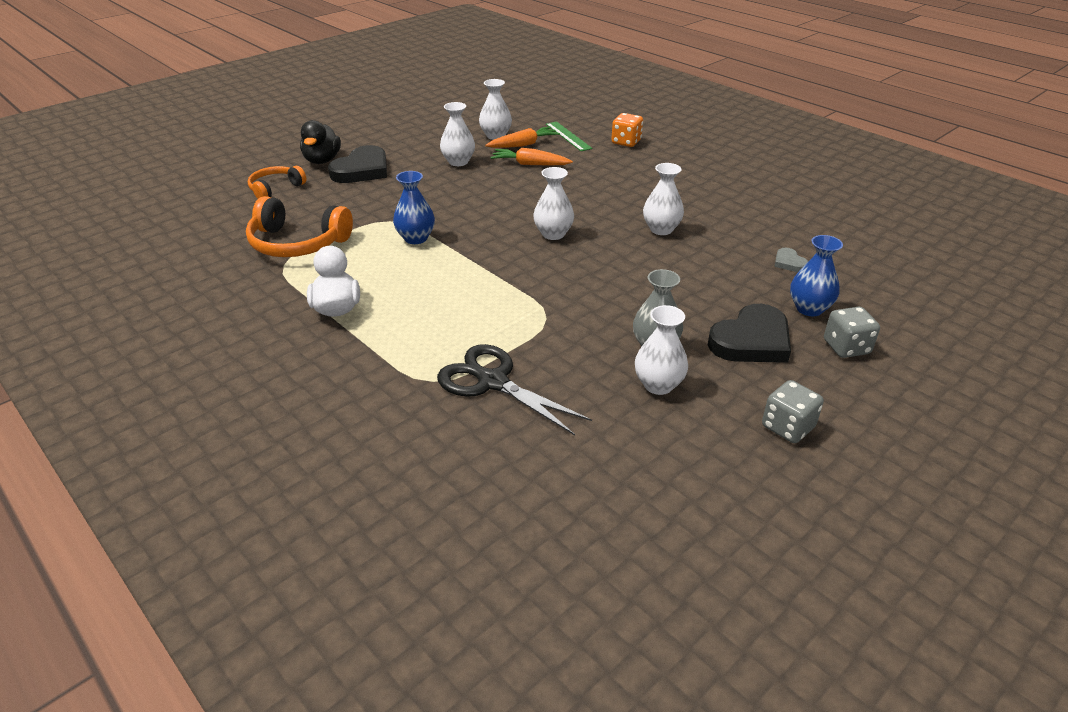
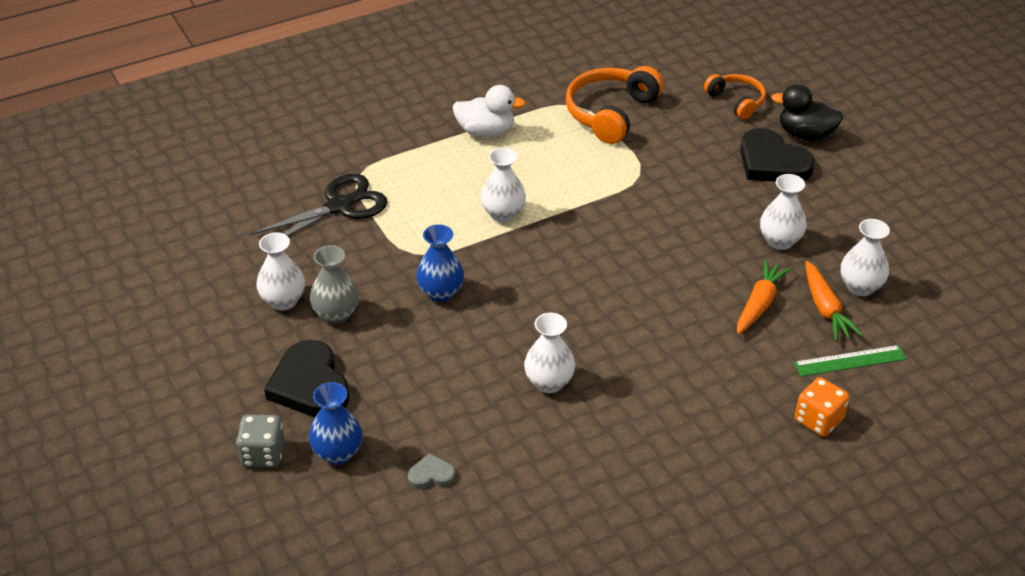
camera: 105 degrees right, 5 degrees up
(416, 238) = (595, 188): blue vase -> blue vase (441, 293)
(553, 234) = (569, 289): white vase -> white vase (503, 214)
(787, 427) = (188, 364): grey dice -> none

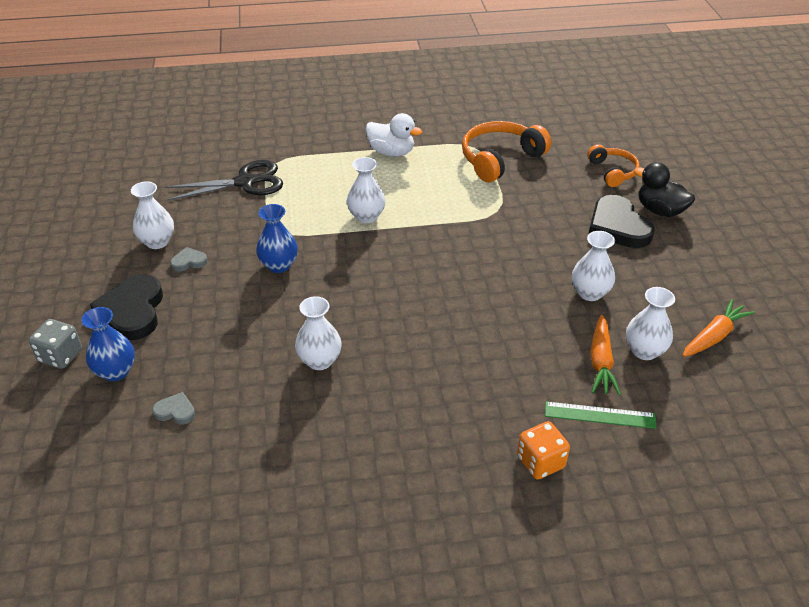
camera: 20 degrees right, 0 degrees up
(336, 314) = (189, 261): grey vase -> grey heart
(759, 304) = (541, 342): orange carrot -> orange carrot (713, 336)

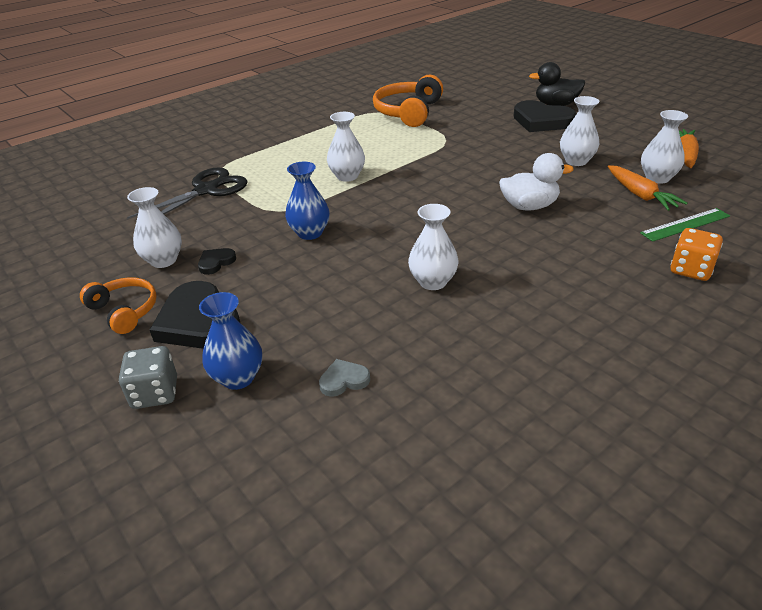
camera: 30 degrees left, 5 degrees down
(189, 261) = (216, 262): grey heart -> black heart
(391, 152) = (316, 133): white duck -> white duck (529, 206)
(613, 172) = (496, 95): orange headphones -> orange headphones (125, 311)

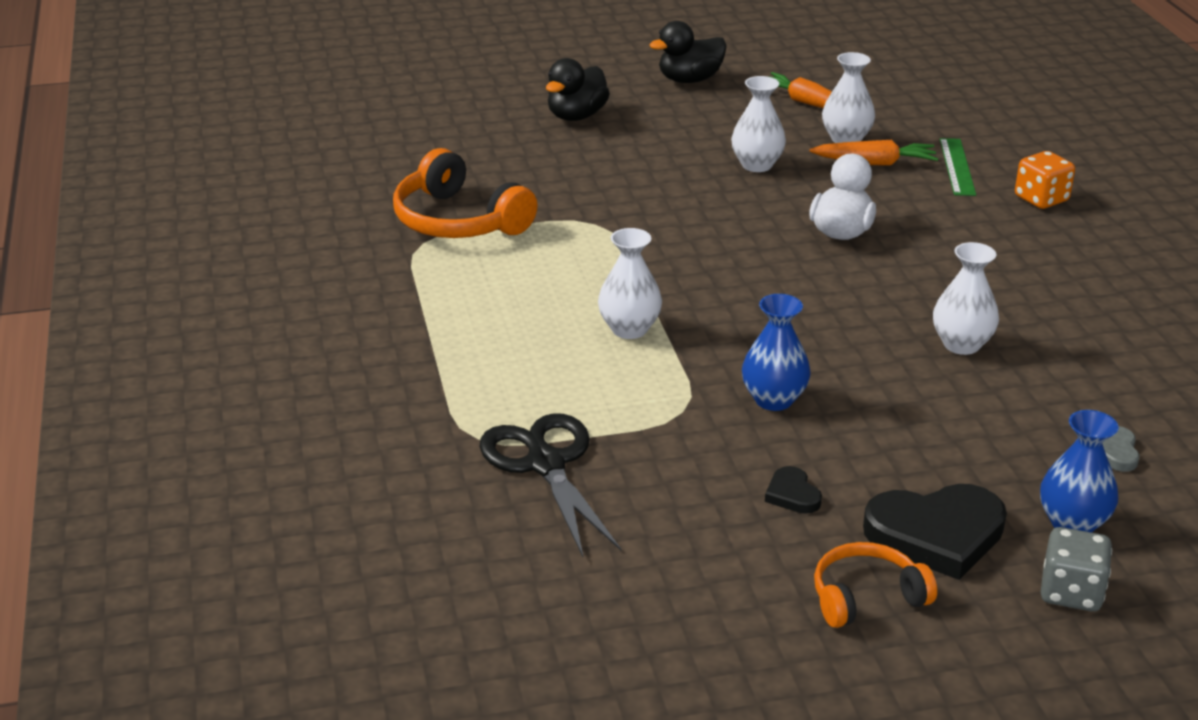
camera: 65 degrees left, 5 degrees down
(163, 260) = (748, 542): white vase -> none
(541, 121) = (616, 143): black heart -> none
(651, 117) = (689, 80): none -> black duck

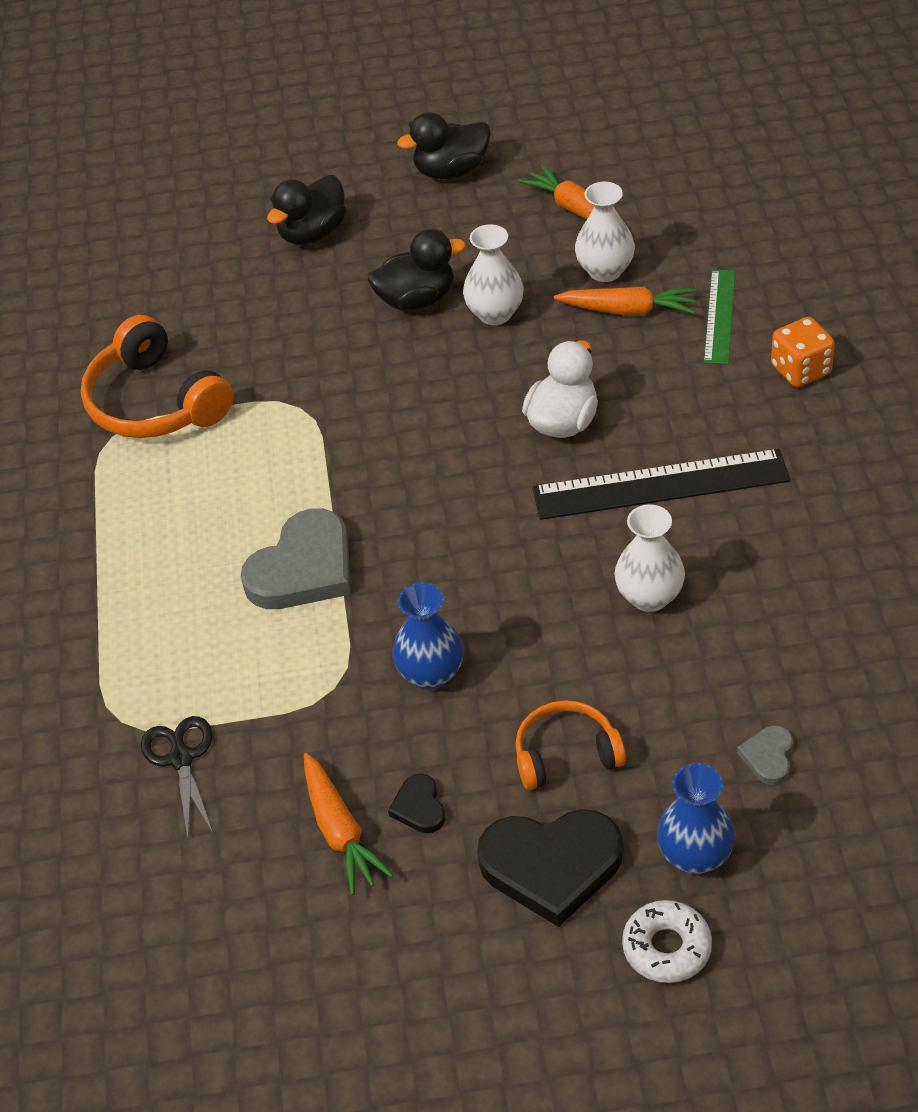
camera: 10 degrees right, 15 degrees up
(545, 463) = (181, 758): black scissors -> black scissors, size x0.64
(629, 329) = (303, 568): white vase -> grey heart
(683, 156) = (416, 300): none -> black duck
(719, 513) = (340, 831): none -> orange carrot
(866, 597) = (460, 946): orange headphones -> orange headphones (566, 754)
(944, 271) = (660, 484): none -> black ruler
(1071, 592) = (667, 948): grey dice -> white donut

